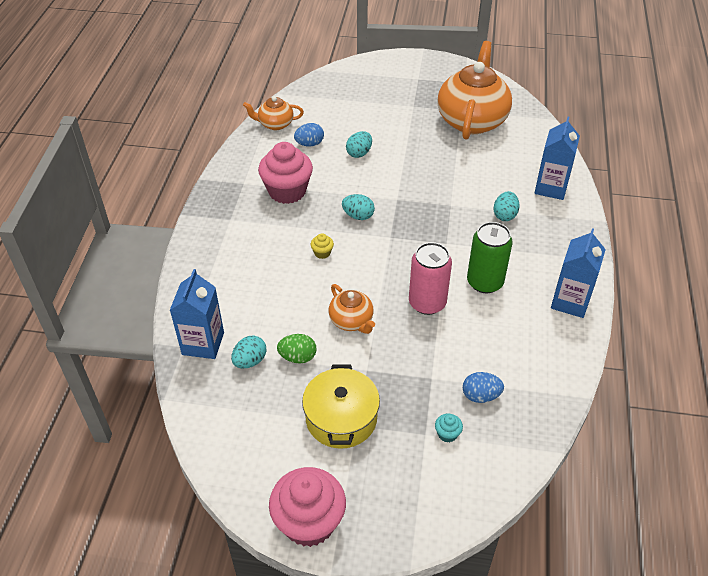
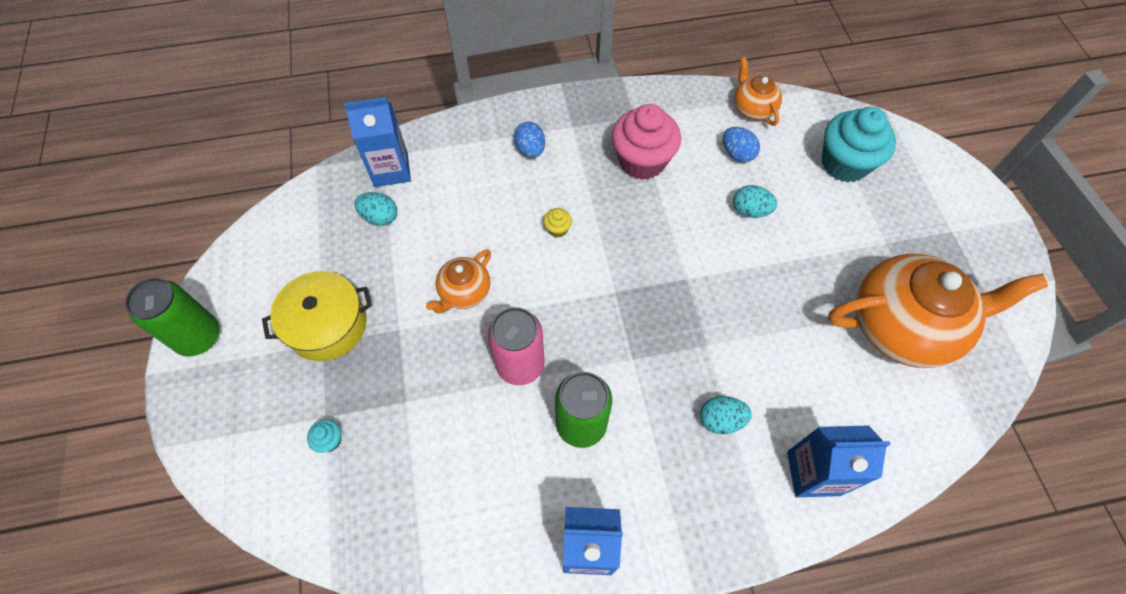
camera: 70 degrees right, 15 degrees up
(298, 357) = (397, 258): green egg -> none
(309, 522) = (198, 337): pink cupcake -> green can
(346, 101) = (844, 164): none -> turquoise cupcake
(358, 216) = (635, 245): turquoise egg -> none
(480, 396) = (393, 464): blue egg -> blue egg (530, 150)

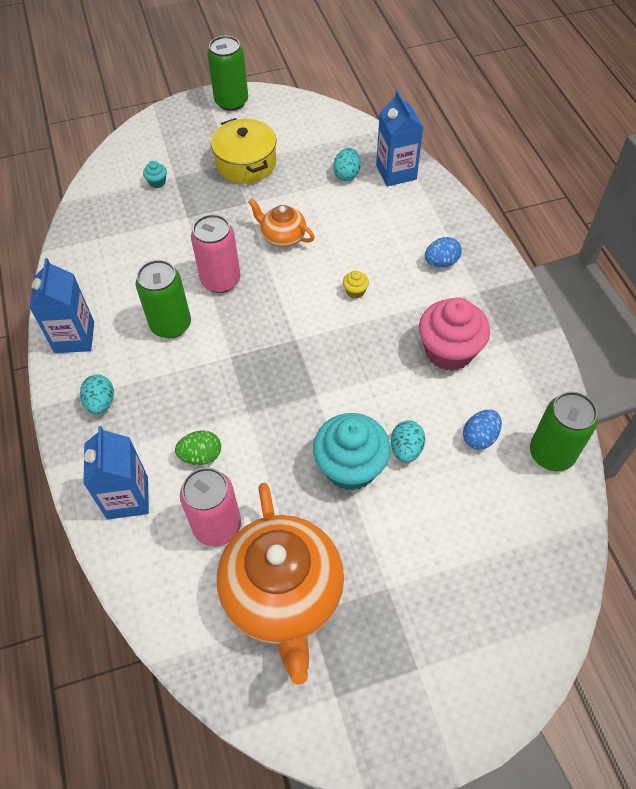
camera: 85 degrees right, 5 degrees down
(720, 420) = (176, 424): turquoise egg -> turquoise egg (101, 403)
(752, 108) = (551, 453): orange teapot -> green can
(760, 394) = (201, 455): none -> green egg
(839, 381) = (217, 525): none -> pink can
(844, 164) = (493, 550): turquoise cupcake -> turquoise cupcake (350, 467)

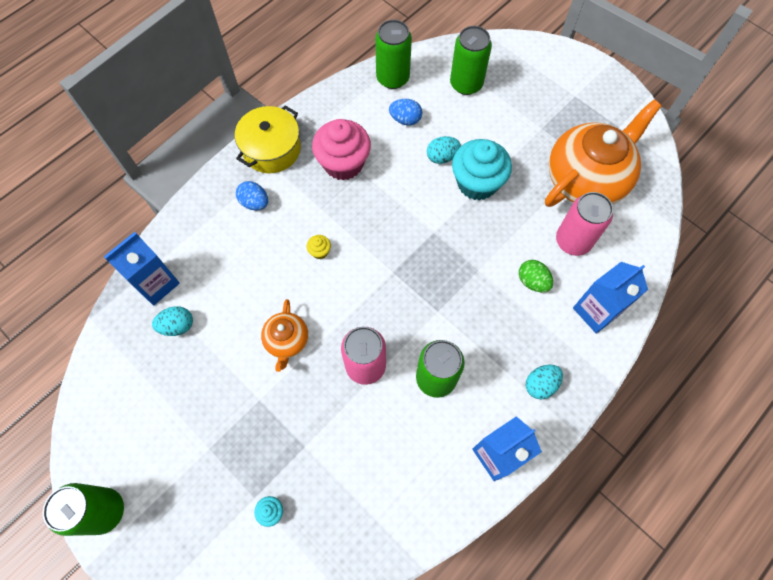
camera: 120 degrees left, 10 degrees up
(246, 163) = (202, 433): yellow pot -> yellow pot (271, 149)
(504, 534) = (466, 84): none -> green can

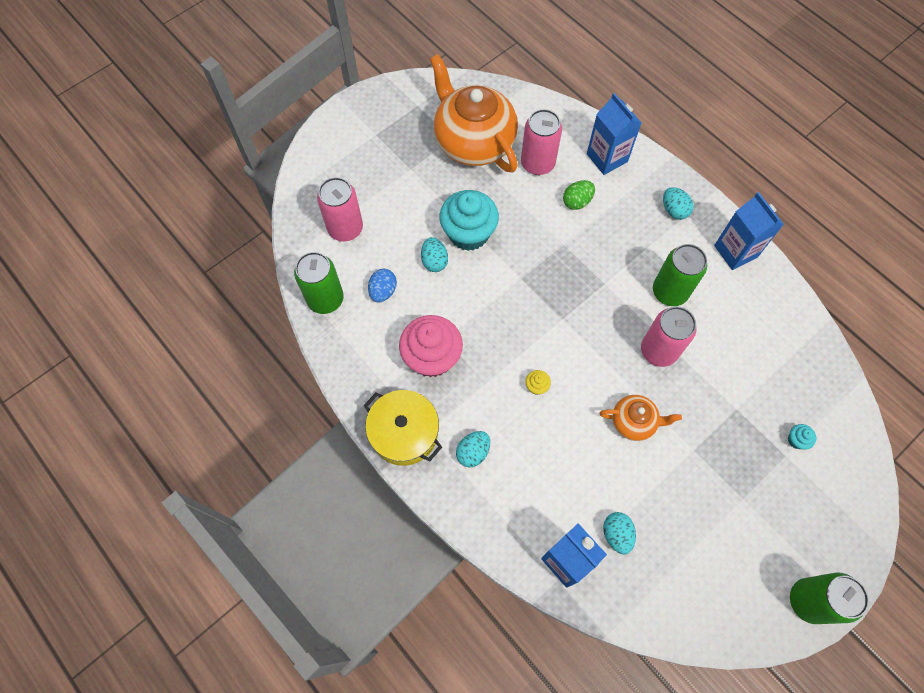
camera: 85 degrees left, 0 degrees up
(255, 203) = (473, 452): blue egg -> turquoise egg
(466, 84) = (345, 228): green can -> pink can

